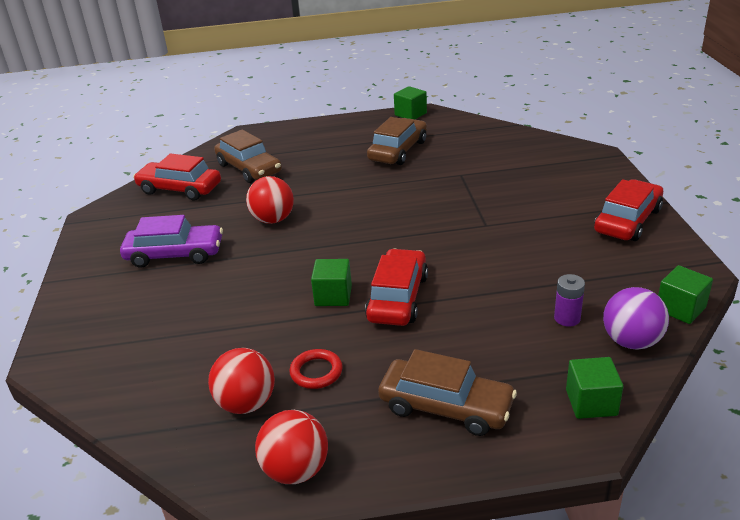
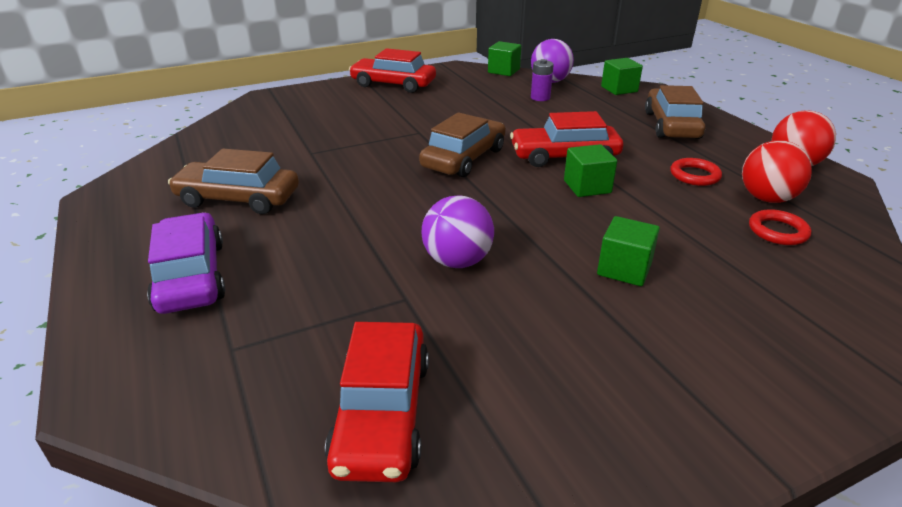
camera: 110 degrees left, 0 degrees up
(175, 254) = (593, 331): purple car -> purple car (191, 276)
(197, 382) = (777, 231): none -> red ring
(249, 168) = (289, 335): brown car -> brown car (464, 158)
(273, 220) = (457, 261): red ball -> purple ball
(410, 114) = (103, 206): green cube -> green cube (624, 269)

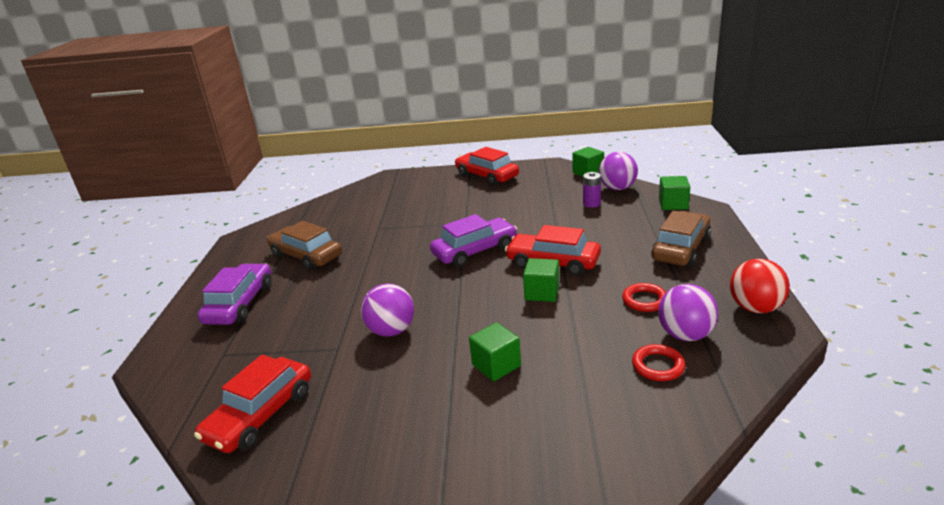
camera: 30 degrees right, 5 degrees down
(464, 158) = (475, 251): brown car -> purple car
(767, 198) = (685, 335): red ball -> purple ball

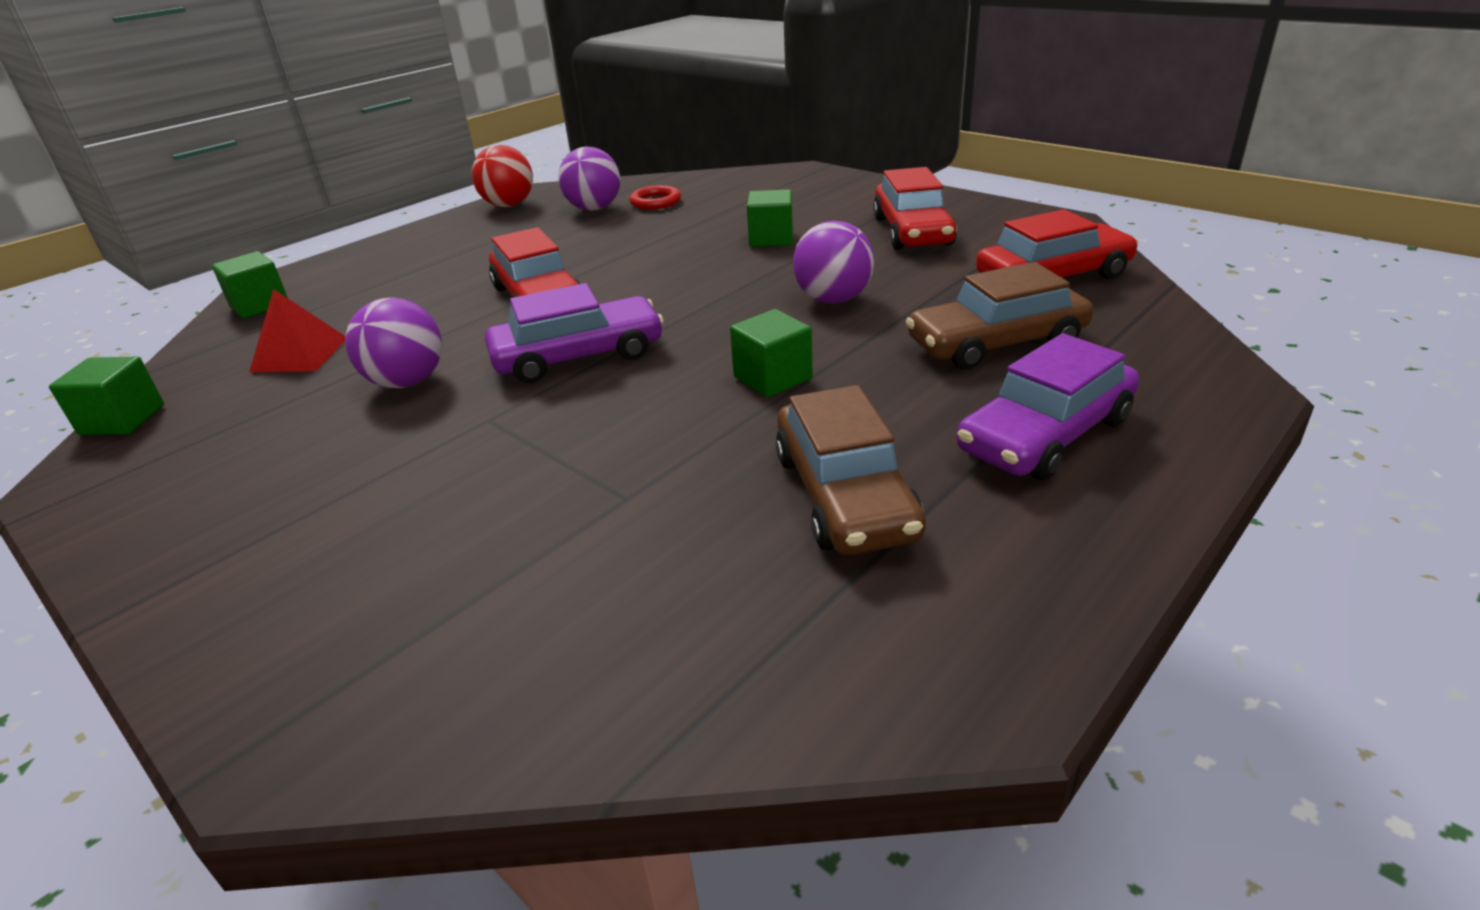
camera: 140 degrees left, 5 degrees up
(475, 251) = (578, 356): purple car -> purple car turned 150 degrees clockwise
(487, 176) = (192, 536): red car -> red car (912, 231)
(542, 292) = (619, 274): green cube -> green cube (772, 378)
(591, 204) = (300, 354): purple battery -> red pyramid
(617, 188) = (208, 362): purple ball -> purple ball (407, 382)
(644, 300) = (558, 236): red ring -> none
(681, 248) = (411, 260): brown car -> brown car (996, 343)

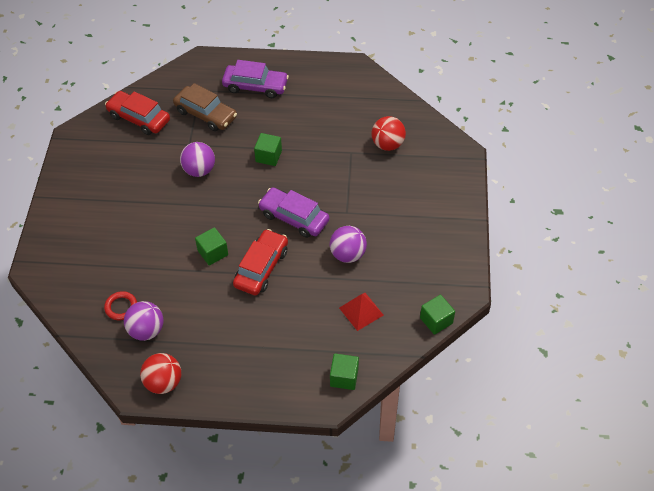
camera: 130 degrees left, 20 degrees up
(559, 577) = (387, 144): none -> red ball
(771, 239) = (147, 224): green cube -> green cube (213, 253)
(844, 495) = (314, 111): brown car -> none
(912, 231) = (111, 178): red car -> none

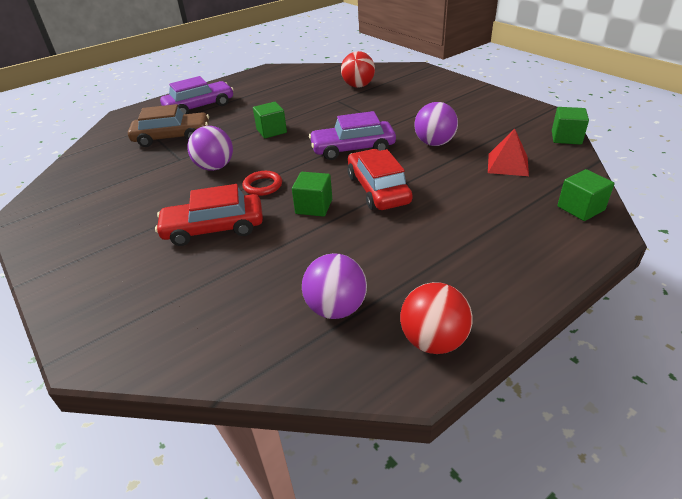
camera: 40 degrees left, 15 degrees down
(121, 307) = (272, 309): red ring -> red ring (263, 186)
(139, 118) = (98, 169): red car -> red car (214, 228)

